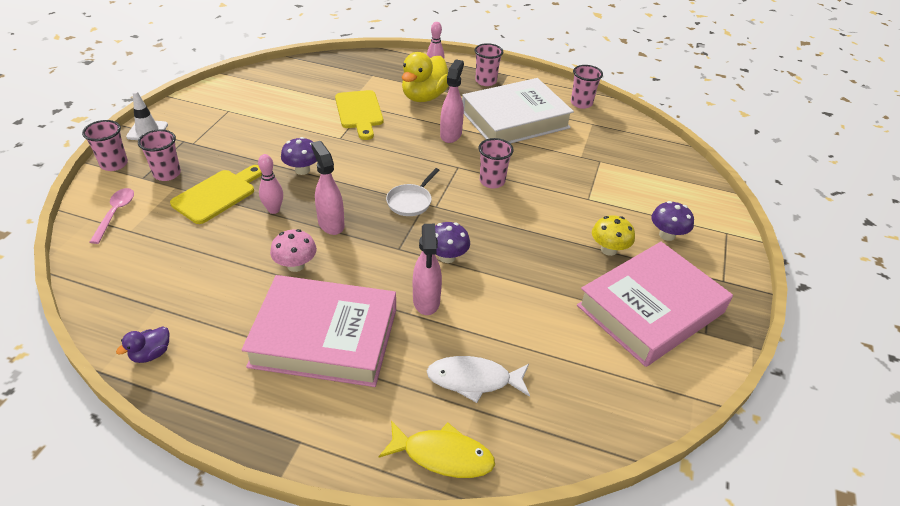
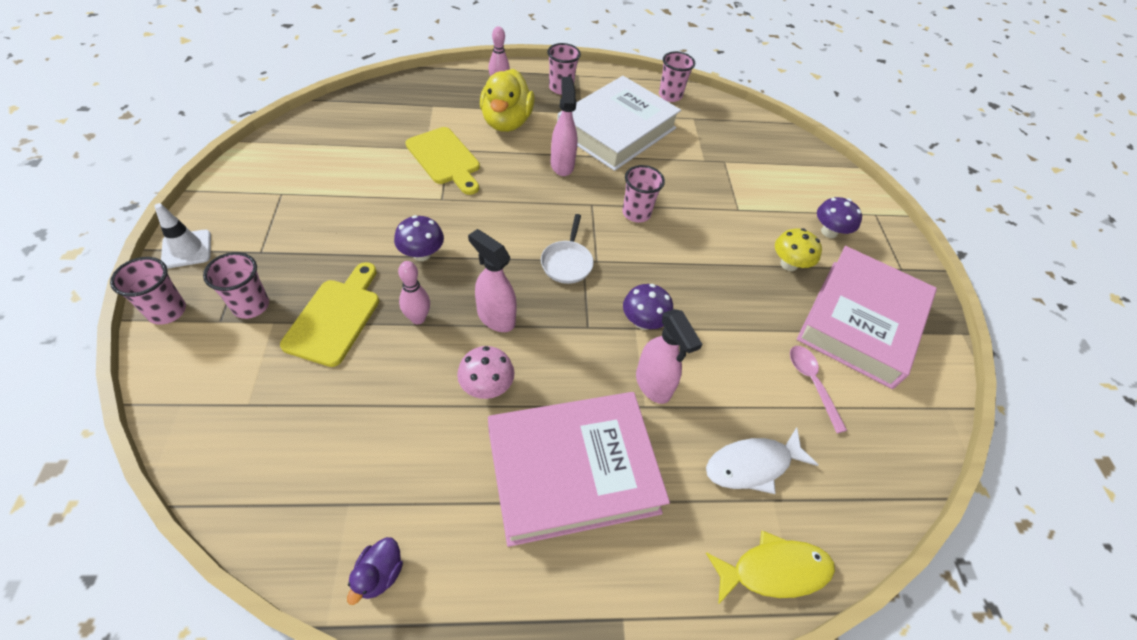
camera: 25 degrees left, 10 degrees up
(115, 213) = (212, 385): pink spoon -> pink spoon (812, 383)

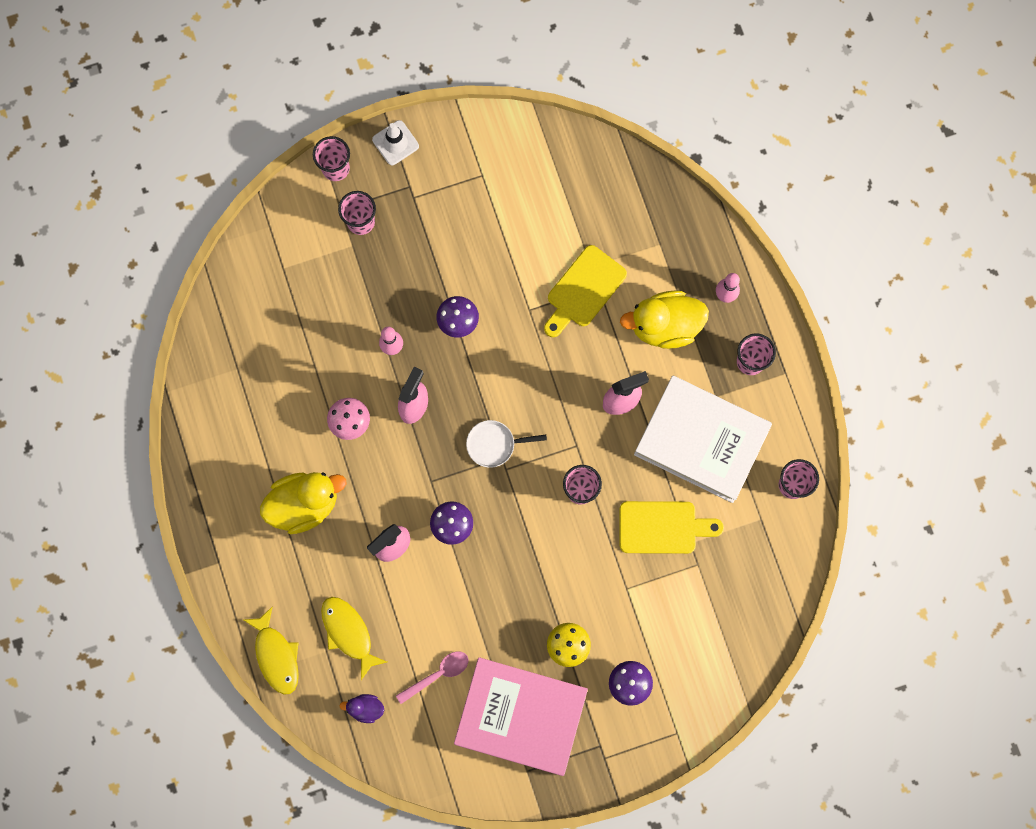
camera: 80 degrees right, 25 degrees up
(335, 317) = (372, 287): yellow cutting board -> yellow cutting board (663, 527)
(379, 574) = (202, 407): purple duck -> purple duck (365, 708)
(572, 470) = (304, 504): pink book -> yellow duck
(752, 465) = (348, 633): white fish -> yellow fish

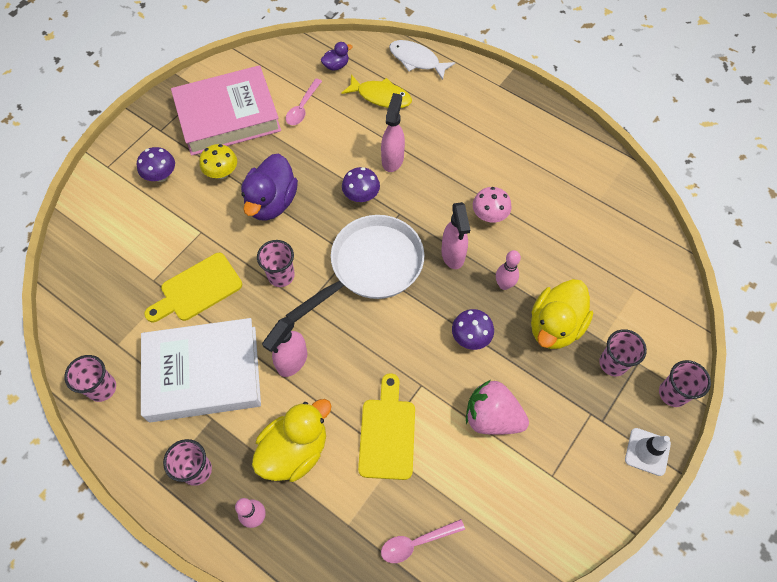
camera: 145 degrees right, 15 degrees down
(276, 655) = (417, 60): yellow fish -> white fish
(304, 504) = (474, 148): yellow duck -> yellow duck (555, 326)
(492, 247) = (492, 417): none -> pink strawberry
(494, 444) = (371, 266): white pan -> white pan, size x2.08
(541, 576) = (271, 202): none -> purple duck
(618, 198) = (416, 542): none -> pink spoon

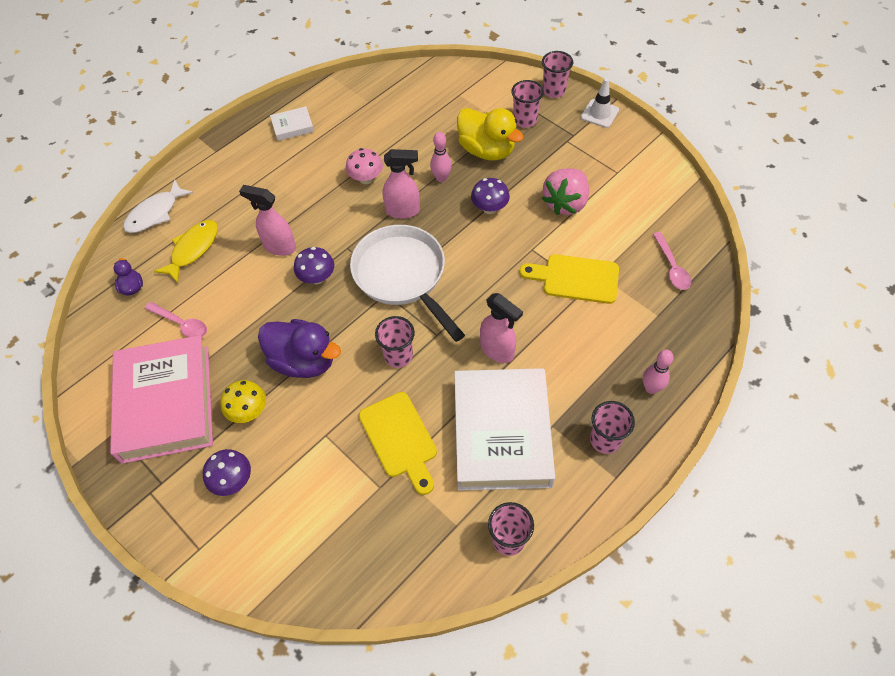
camera: 80 degrees left, 5 degrees down
(295, 450) = (588, 353): yellow duck -> none
(546, 139) = (292, 126): none -> white book

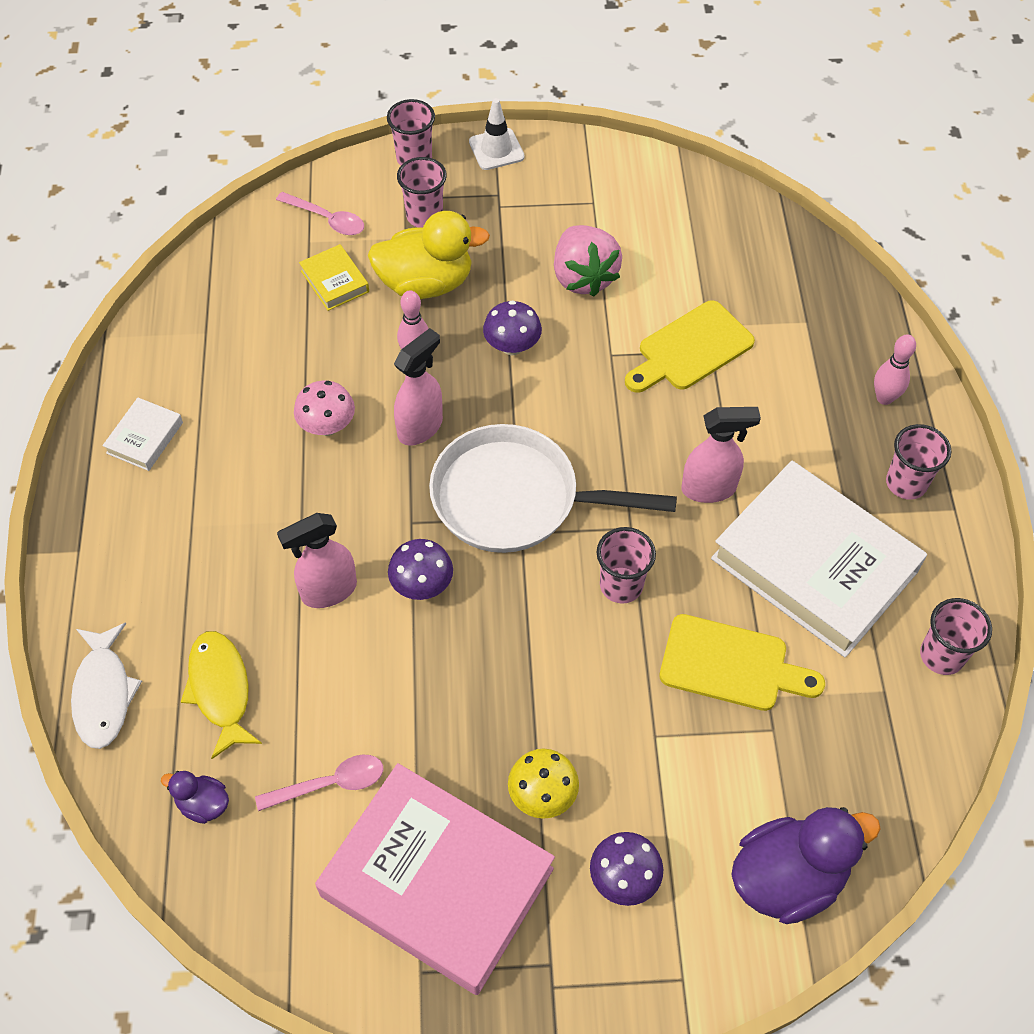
camera: 50 degrees left, 0 degrees up
(303, 361) = (530, 685): purple duck -> purple duck (788, 878)
(448, 120) = (335, 281): none -> yellow book
(672, 267) = (762, 262): pink spoon -> pink spoon (327, 219)

